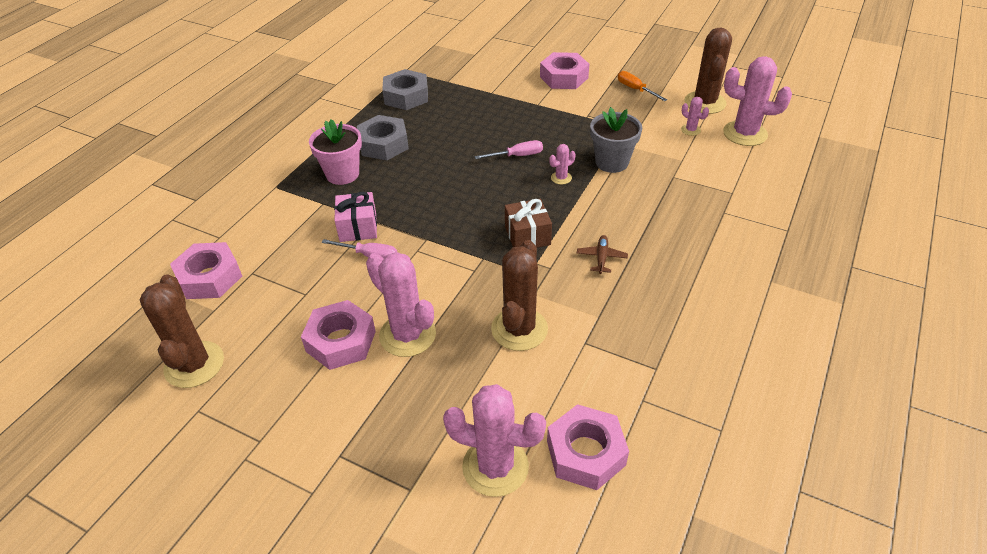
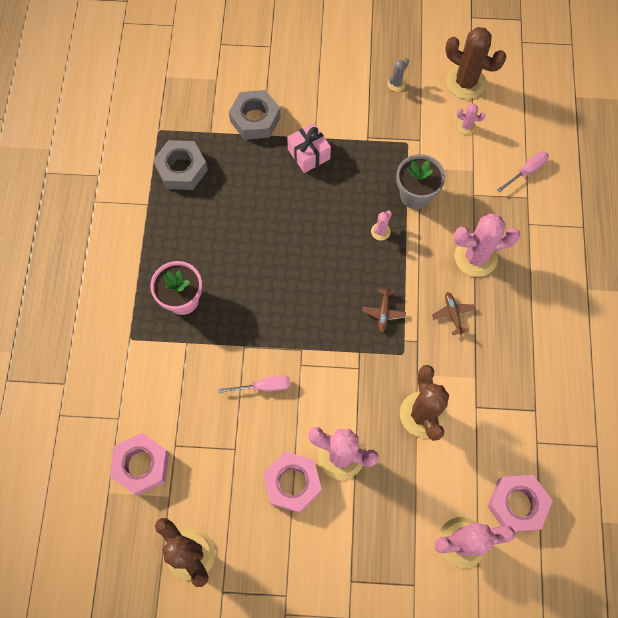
camera: 25 degrees left, 25 degrees up
(358, 227) = (235, 359): pink gift -> pink gift (308, 154)
(383, 144) = (198, 246): grey nut -> grey nut (255, 119)
(517, 156) = (329, 216): pink screwdriver -> pink screwdriver (526, 171)
(527, 235) = (383, 312): brown gift -> brown plane
(564, 77) = (322, 87): pink nut -> none
(635, 89) = (396, 84): orange screwdriver -> grey cactus
(705, 103) = (465, 82): brown cactus -> brown cactus turned 45 degrees counterclockwise
(745, 133) = (514, 115): pink cactus -> pink cactus (475, 257)

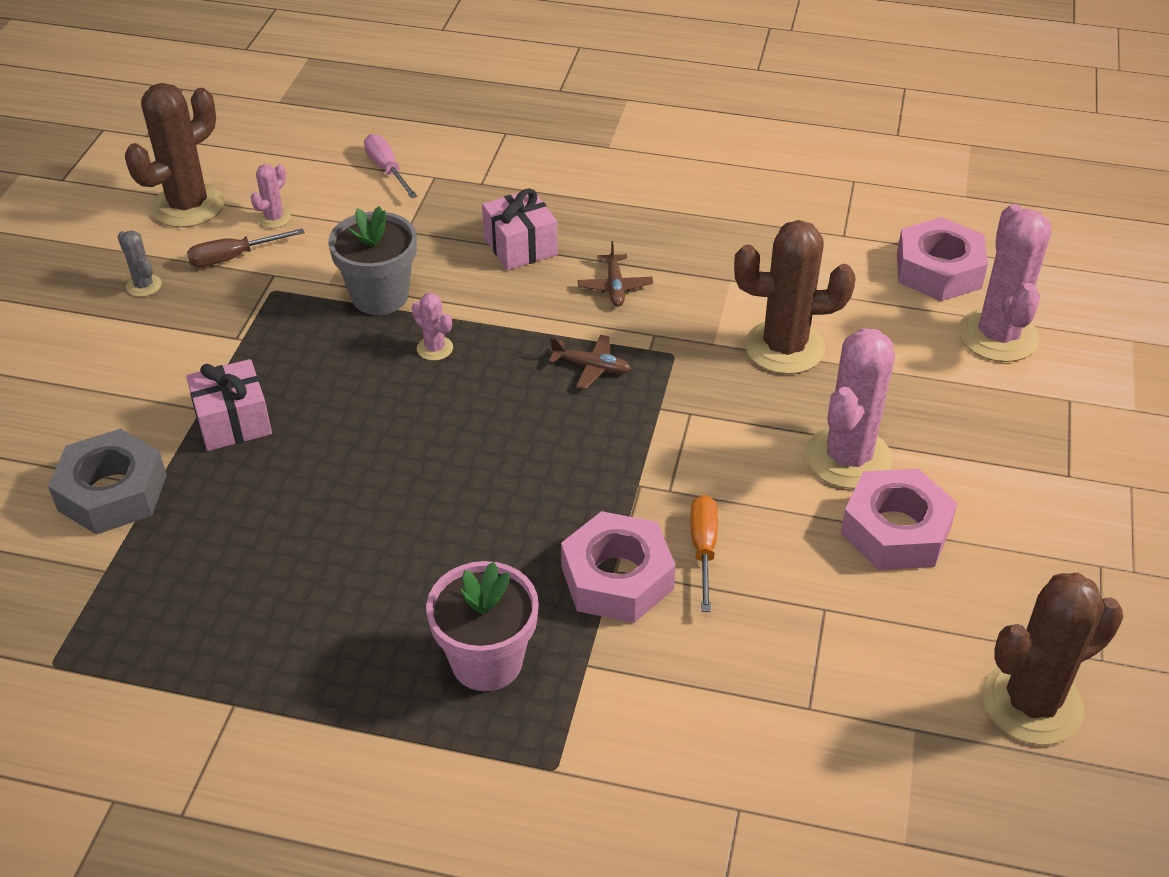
camera: 80 degrees left, 25 degrees down
(141, 465) = (847, 772): pink nut -> pink nut (617, 578)
(181, 169) = (172, 631): grey nut -> none
(264, 386) = (703, 549): pink screwdriver -> orange screwdriver
(428, 117) = (234, 257): none -> brown screwdriver
(453, 314) = (615, 287): brown plane -> brown plane turned 90 degrees counterclockwise
(475, 257) = (520, 246): pink cactus -> pink gift

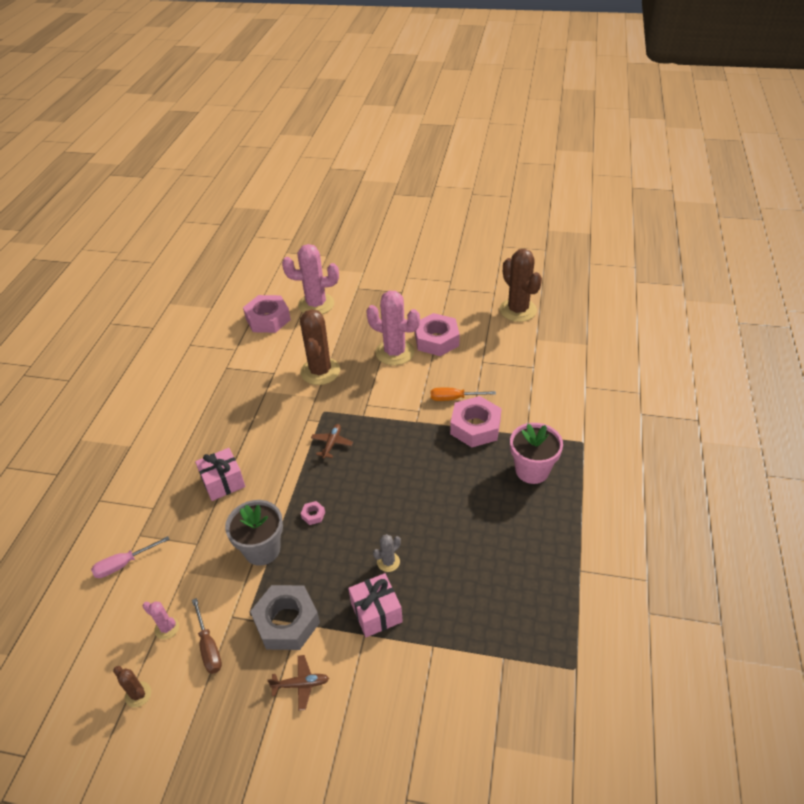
camera: 90 degrees left, 0 degrees up
(112, 492) = (441, 670): grey nut -> grey nut (287, 622)
(144, 286) = (233, 704): grey cactus -> grey cactus (388, 562)
(188, 206) = (138, 694): brown cactus -> brown cactus, size x0.46
(435, 348) = (313, 515): pink cactus -> pink nut
(615, 287) = (266, 437): brown plane -> brown plane (301, 684)

